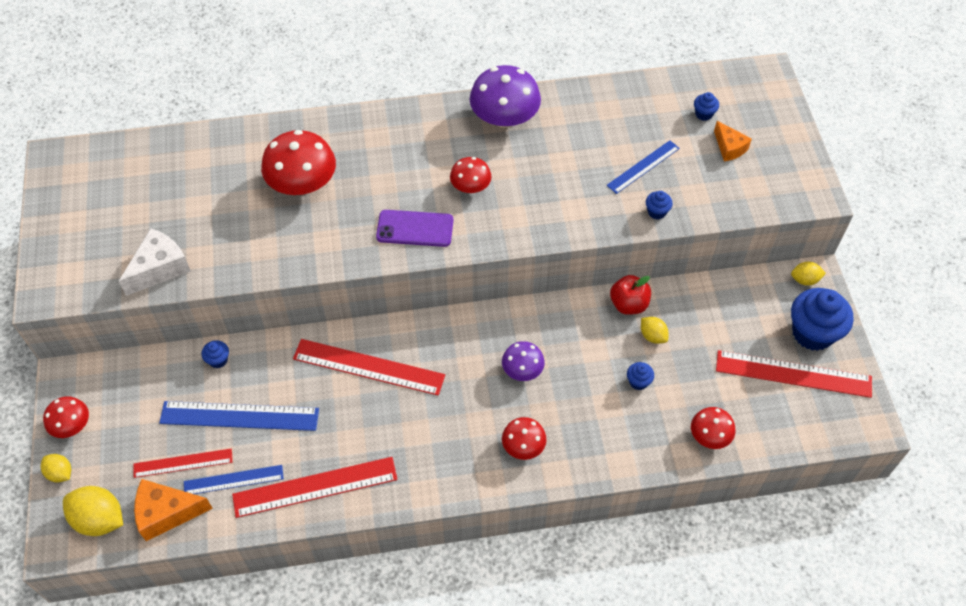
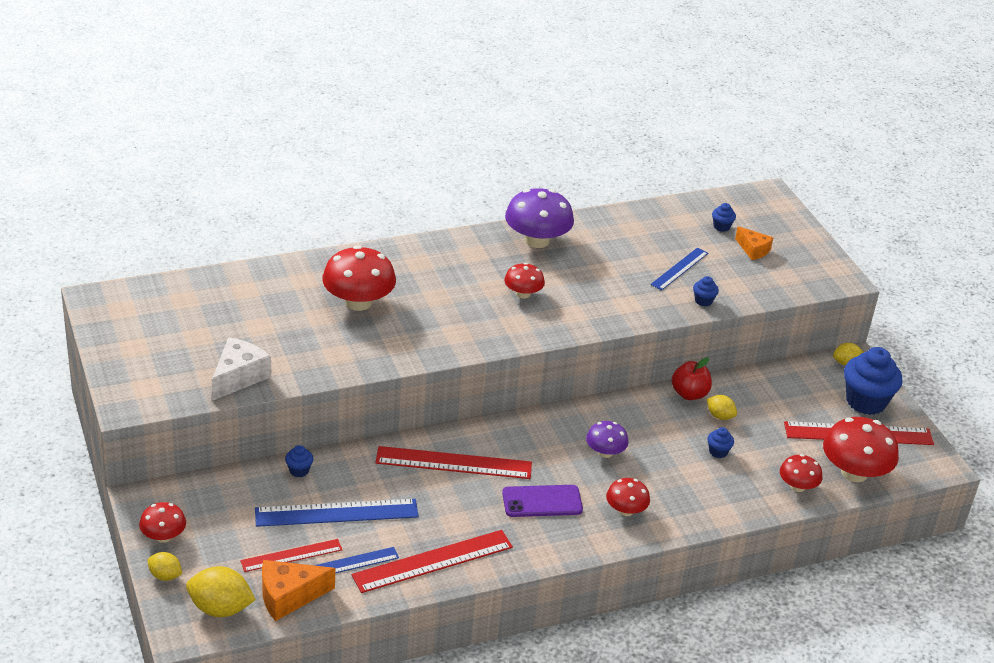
camera: 15 degrees left, 20 degrees down
(415, 228) = (481, 329): purple phone -> purple phone (542, 501)
(775, 424) = (854, 472): none -> red mushroom

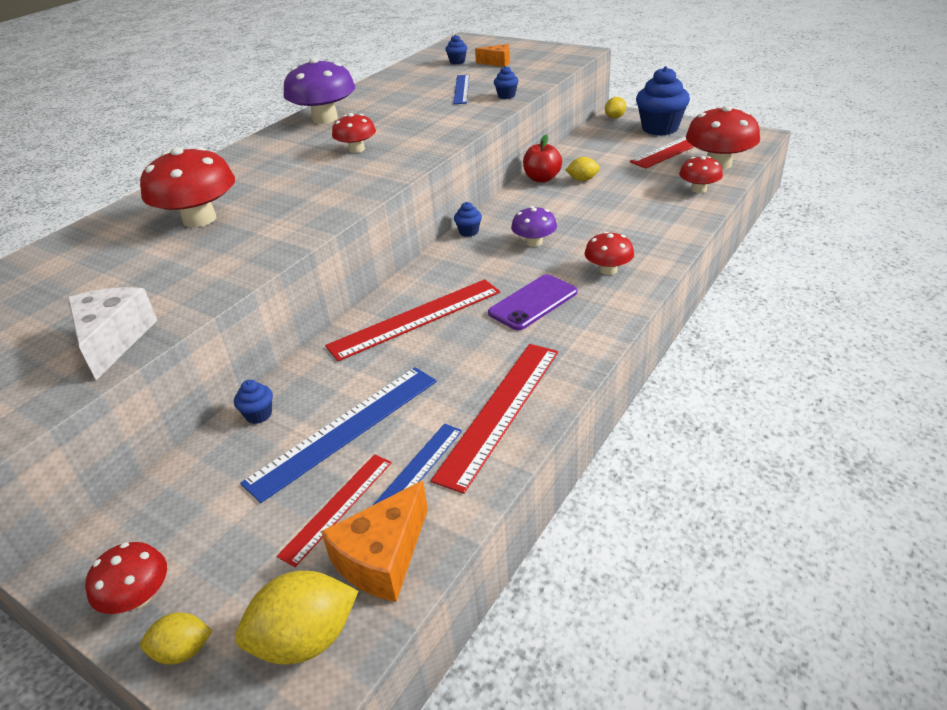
camera: 30 degrees left, 0 degrees up
(718, 452) = (614, 199): blue cupcake -> blue cupcake (469, 232)

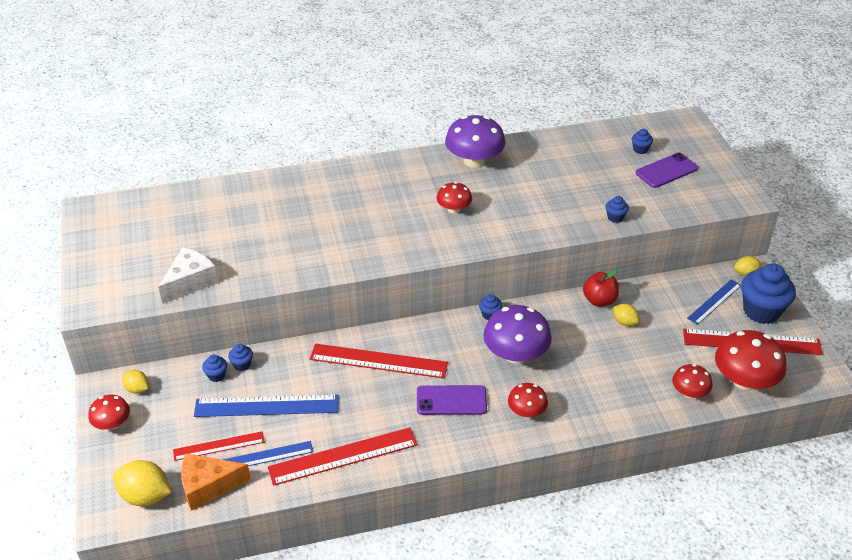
camera: 40 degrees right, 5 degrees up
(183, 651) = (105, 462): yellow lemon -> yellow lemon (137, 389)
(199, 219) = (308, 215): red mushroom -> none
(237, 445) = (216, 375): none -> blue cupcake
(461, 89) = (597, 187): blue ruler -> blue ruler (714, 301)
(497, 62) = (666, 171): orange cheese -> purple phone
(534, 242) = (515, 354): purple mushroom -> purple mushroom, size x1.77

